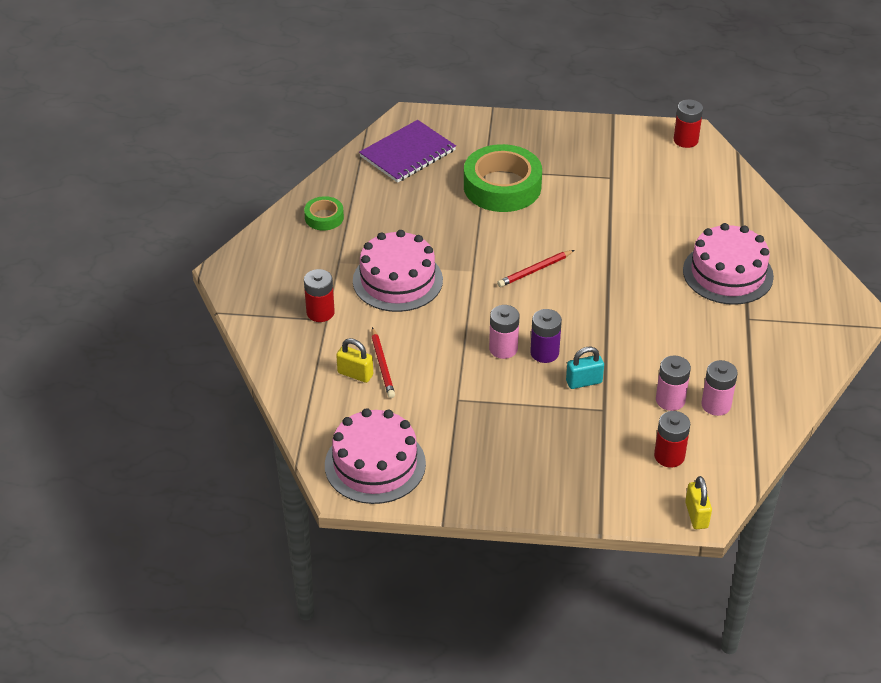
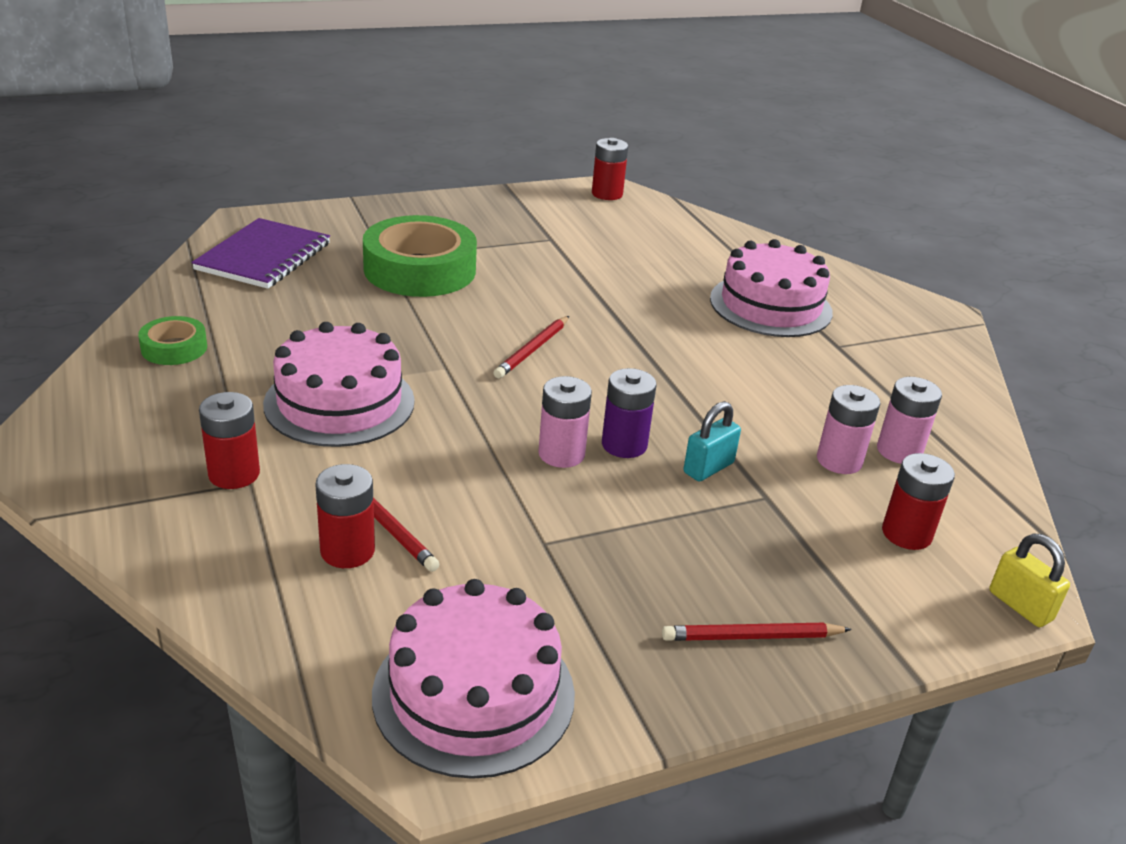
camera: 30 degrees left, 10 degrees down
(355, 374) = (347, 551): yellow padlock -> red battery
(530, 482) = (752, 637): none -> red pencil

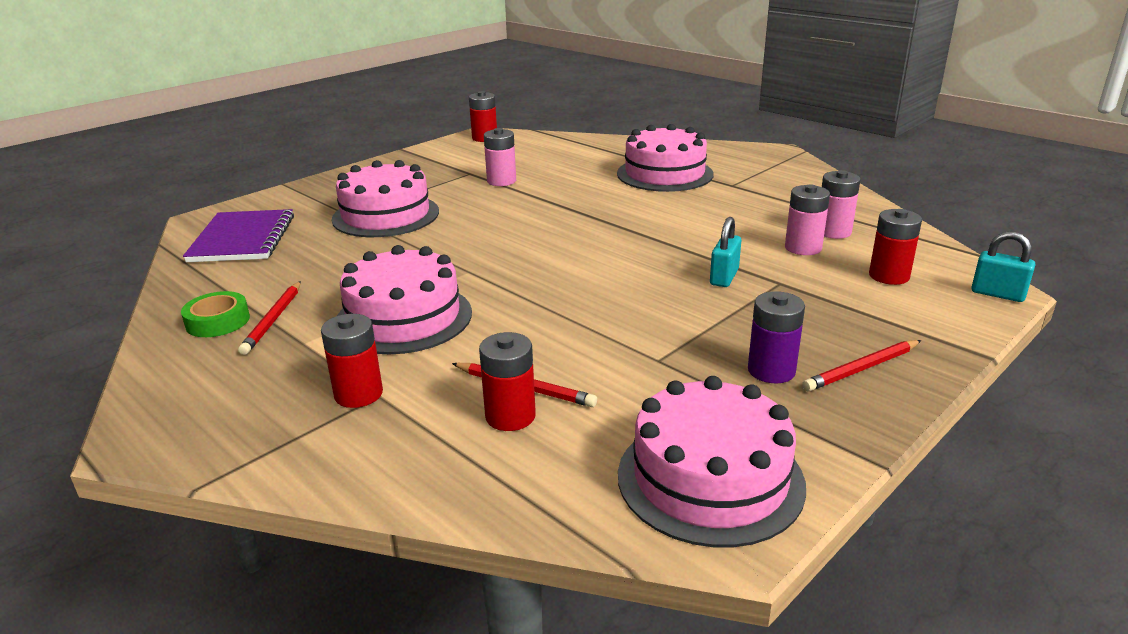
camera: 20 degrees left, 5 degrees down
(420, 269) = (386, 215): green tape -> pink cake
(532, 350) = (525, 242): red pencil -> red pencil (273, 320)
(561, 454) = (612, 300): pink battery -> pink battery (501, 181)
(624, 445) = (651, 281): purple battery -> purple battery (771, 370)
(1020, 606) = (997, 294): yellow padlock -> turquoise padlock

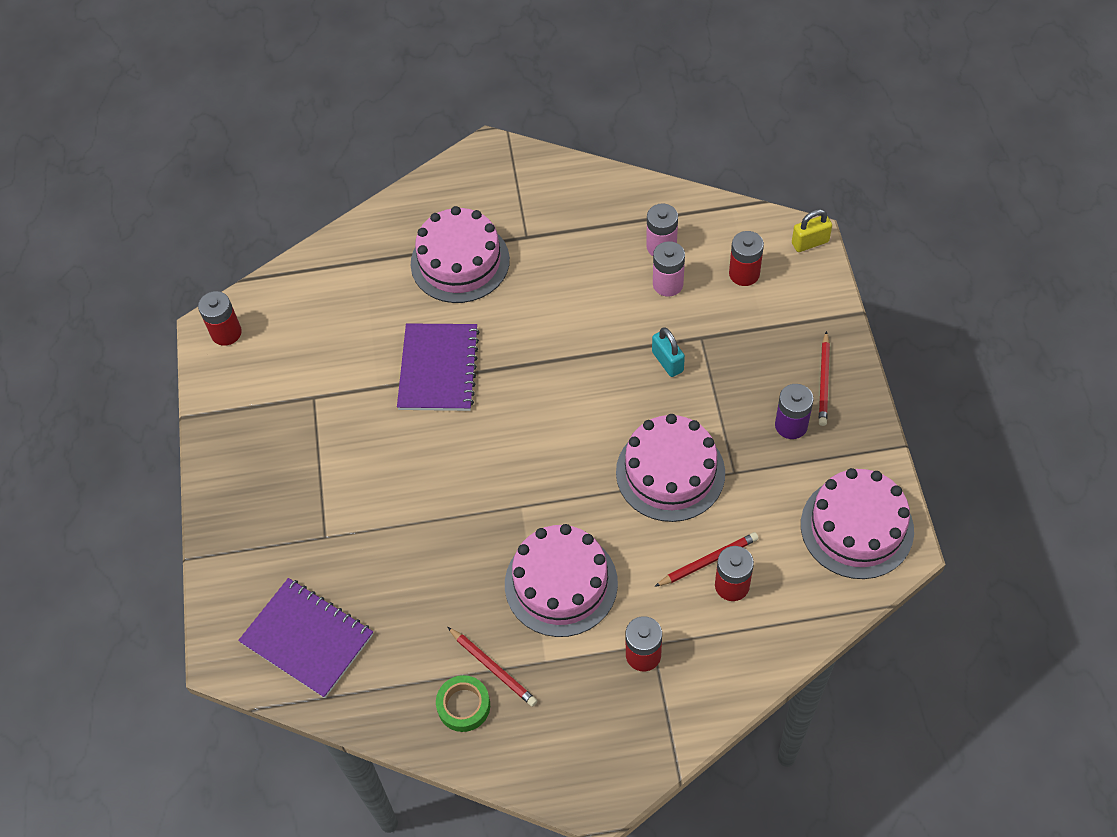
camera: 50 degrees left, 30 degrees up
(386, 215) = (355, 510): pink cake -> pink cake (670, 472)
(501, 181) = (359, 385): pink battery -> none
(557, 198) = (438, 369): none -> purple notebook
(997, 294) = (810, 242): turquoise padlock -> yellow padlock

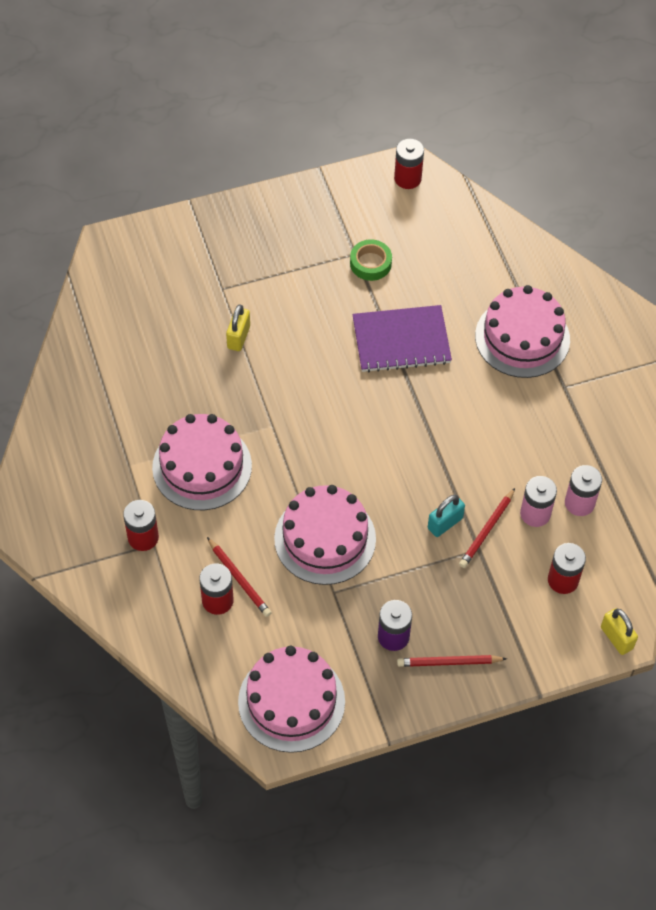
camera: 75 degrees right, 0 degrees up
(307, 639) = (130, 295): purple notebook -> none
(396, 527) = (238, 337): none -> yellow padlock
(463, 706) = (84, 412): green tape -> green tape (370, 263)
(493, 668) = (119, 428): red pencil -> red pencil (487, 530)

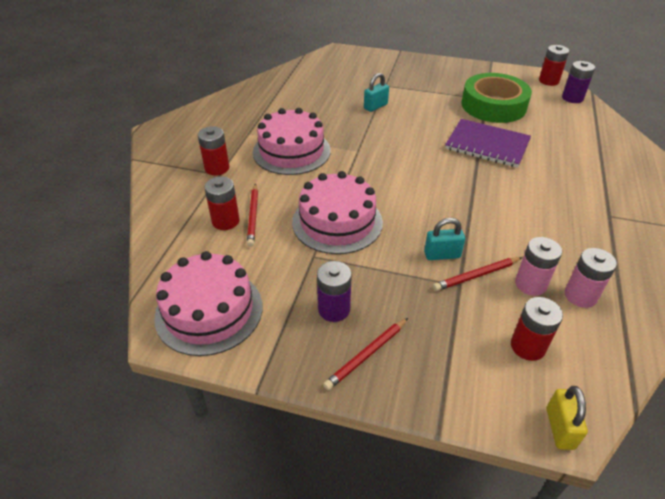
camera: 35 degrees right, 15 degrees down
(238, 337) = (375, 106): yellow padlock -> turquoise padlock
(370, 263) = (493, 105): green tape -> green tape, size x2.05
(449, 202) = (572, 98): none -> purple battery
(449, 662) = (366, 355): red pencil -> red pencil turned 75 degrees counterclockwise
(522, 337) = (588, 176): pink cake -> none

